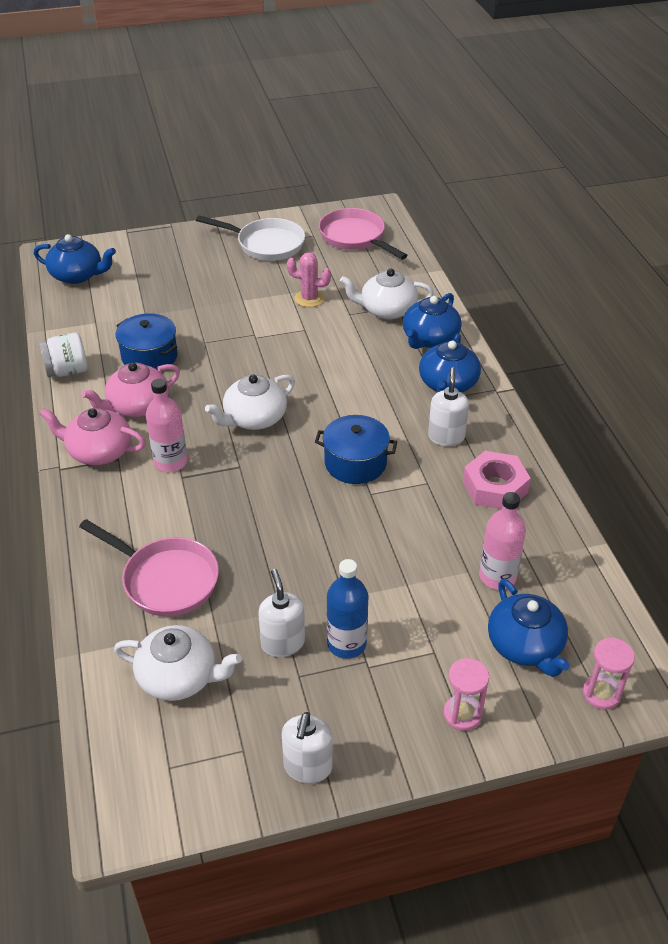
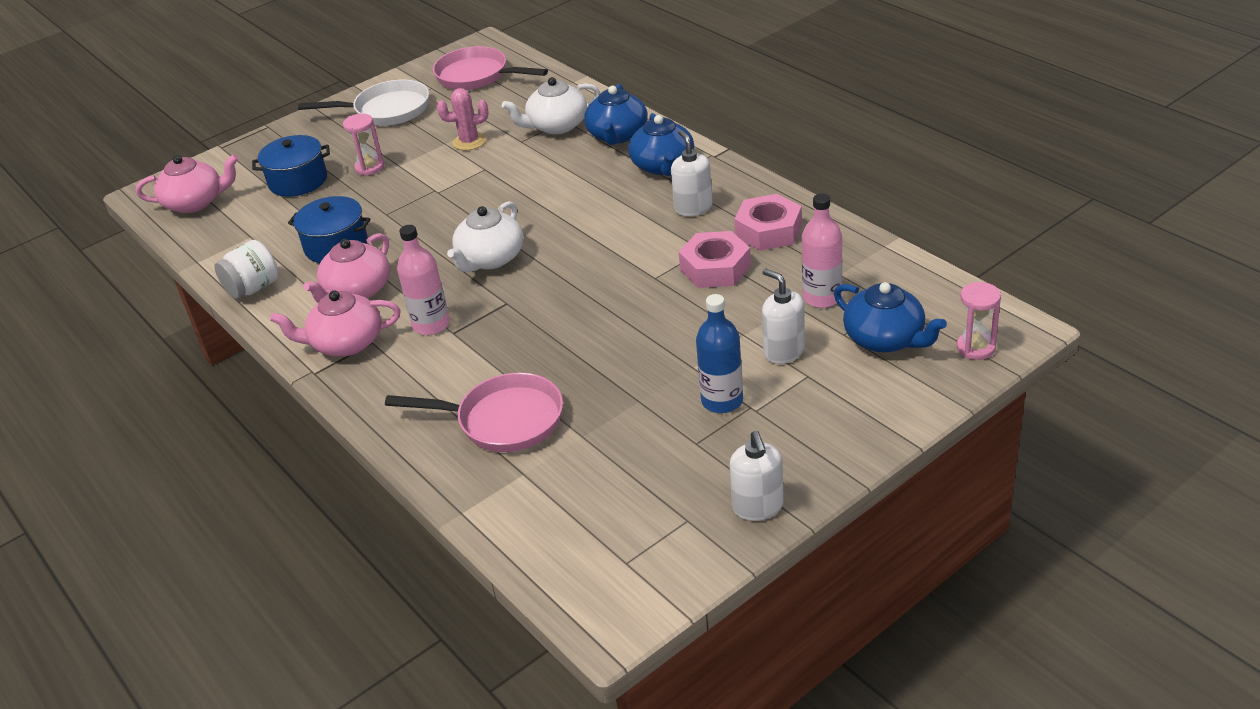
camera: 20 degrees left, 5 degrees down
(77, 275) = (195, 202): blue teapot -> pink teapot
(179, 677) = (579, 490): white teapot -> none
(283, 643) = (660, 424): white soap dispenser -> white soap dispenser (783, 351)
(355, 463) = (621, 259): blue pot -> blue pot (298, 181)
(426, 506) = (715, 268): none -> pink nut
(462, 714) = (867, 411): pink hourglass -> pink hourglass (369, 167)

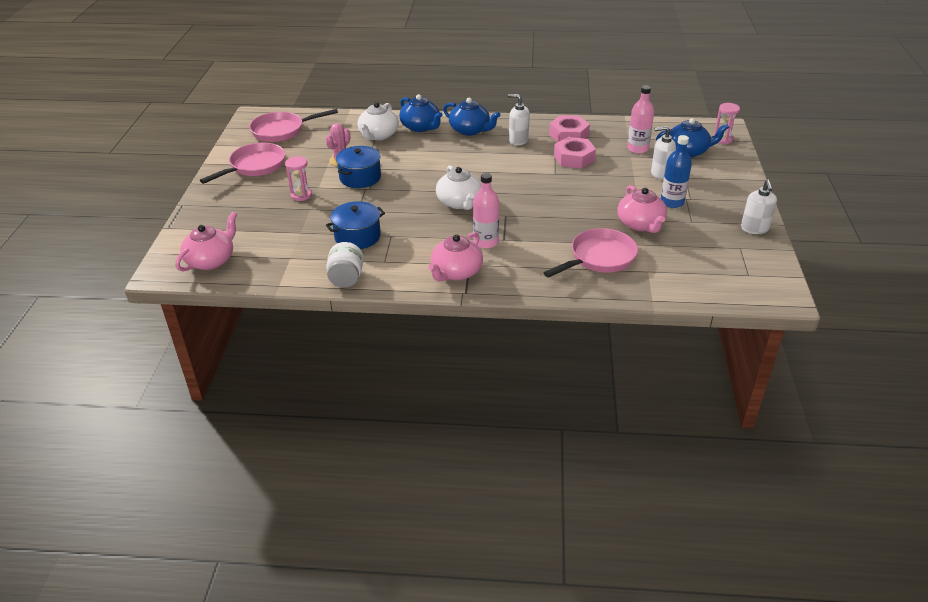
camera: 50 degrees left, 0 degrees up
(298, 181) = (265, 220): blue pot -> blue pot (360, 177)
(357, 291) = (414, 249): pink teapot -> pink teapot (640, 224)
(387, 110) = (255, 166): white pan -> pink pan
(758, 507) = (754, 229): white soap dispenser -> white soap dispenser turned 60 degrees clockwise

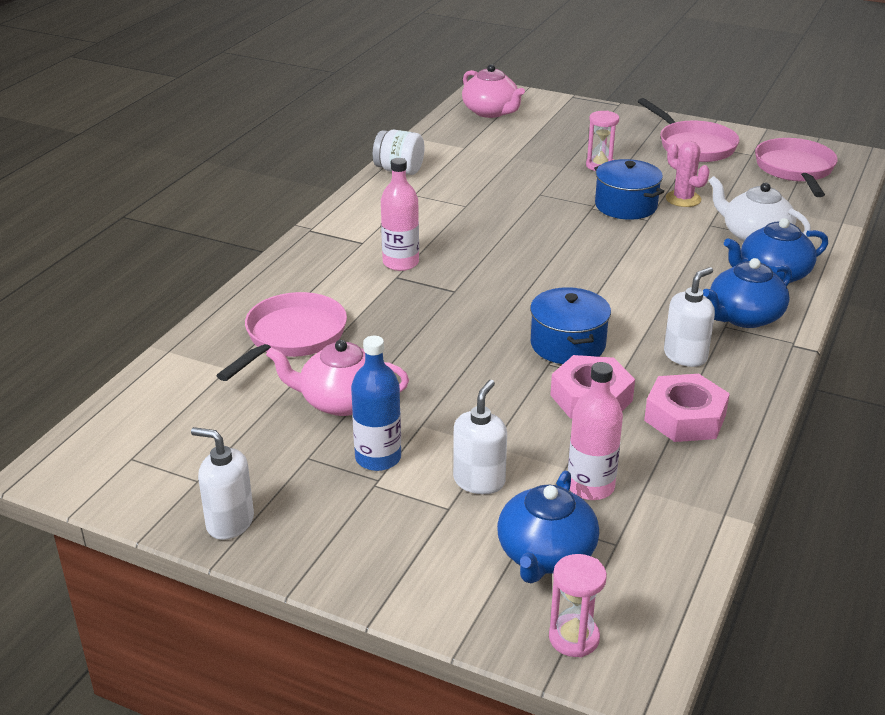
camera: 110 degrees right, 5 degrees down
(357, 236) = (478, 186): blue pot -> blue pot (567, 344)
(456, 272) = (354, 231): pink teapot -> none
(459, 202) = (513, 263): white teapot -> none
(599, 258) = (292, 337): pink pan -> pink pan turned 135 degrees counterclockwise

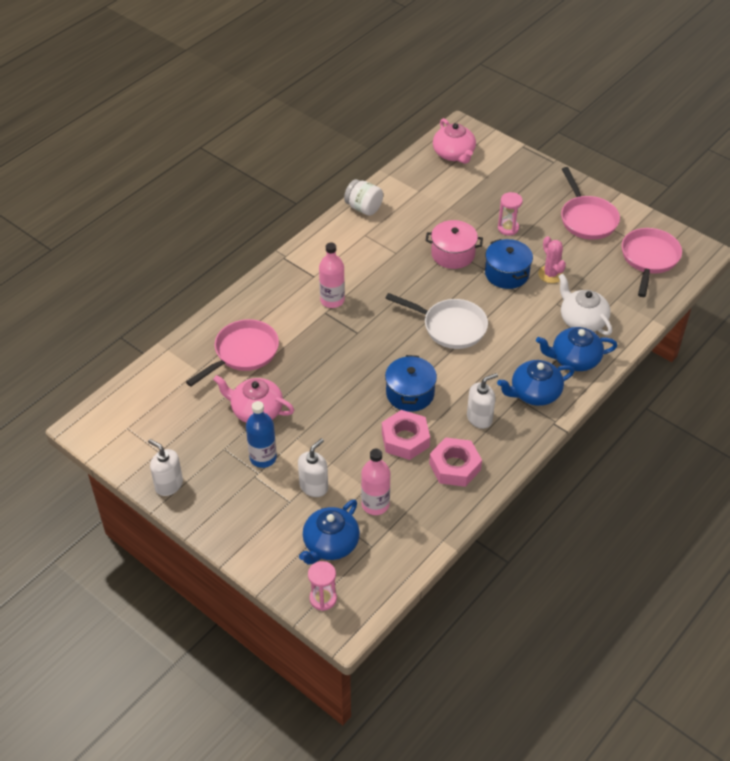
camera: 15 degrees right, 15 degrees up
(543, 197) = (453, 254): none -> pink pot
(583, 266) = (450, 327): none -> white pan

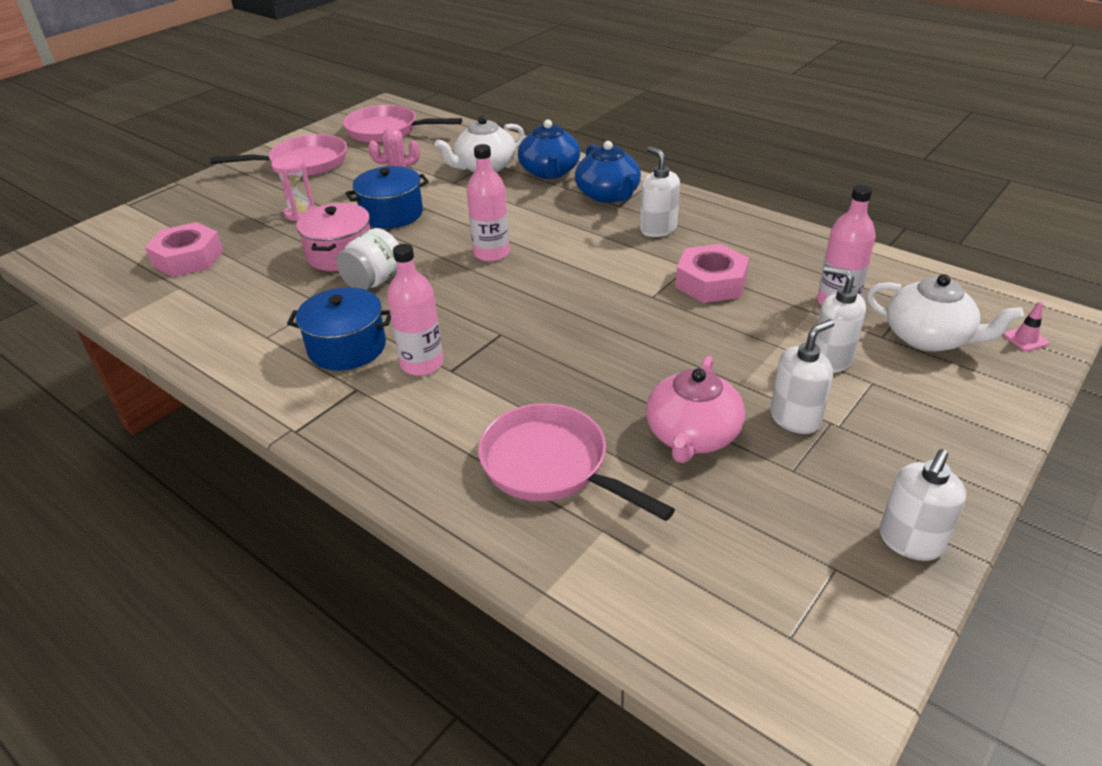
camera: 90 degrees left, 10 degrees down
(263, 458) = (795, 418): blue bottle -> white soap dispenser
(323, 598) = (1025, 339): pink hourglass -> pink traffic cone
(330, 544) = (928, 338): blue teapot -> white teapot
(363, 208) = (195, 341): white jar -> white jar (374, 281)
(410, 393) = (624, 281): blue pot -> blue pot (347, 347)
(450, 327) = (491, 253): white pan -> pink bottle
(454, 154) = (108, 258): pink teapot -> none
(454, 466) = (745, 245): pink nut -> pink nut (188, 258)

